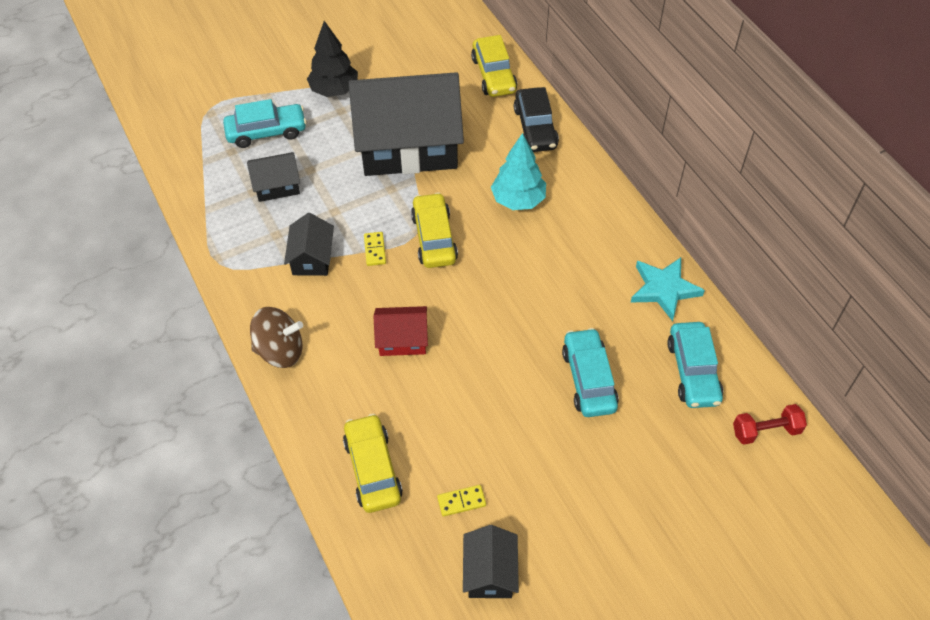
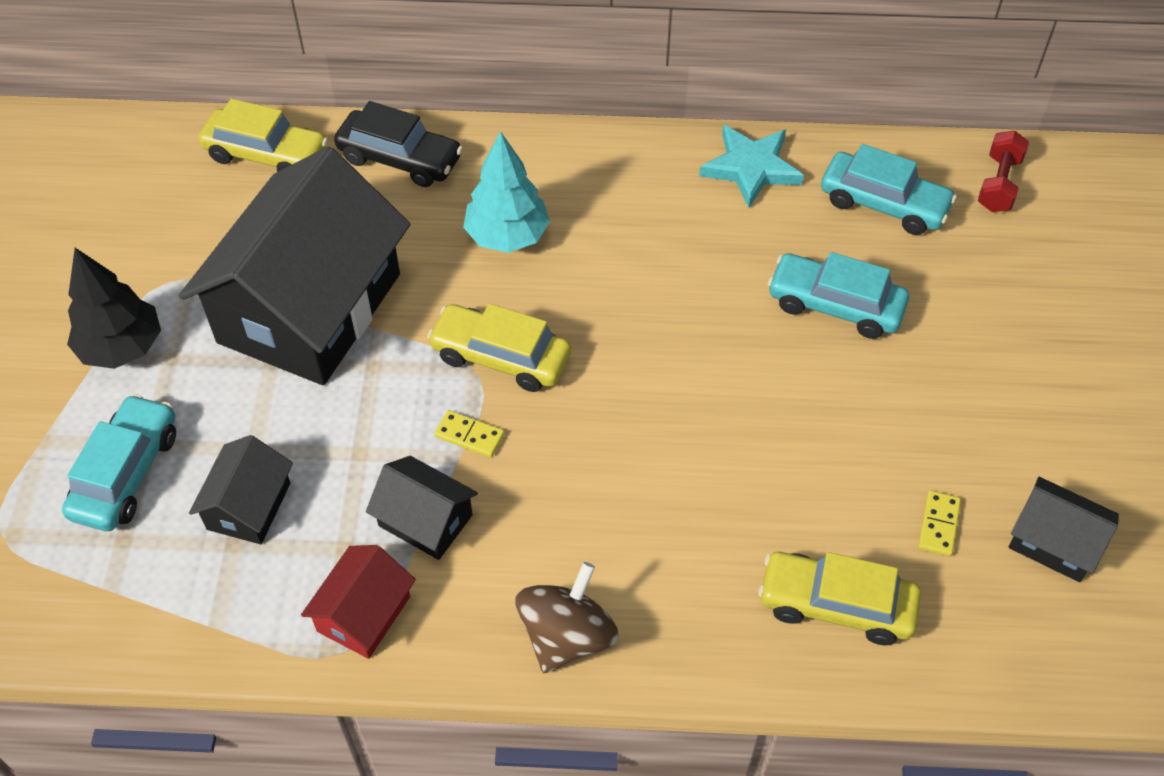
camera: 60 degrees left, 0 degrees up
(402, 339) = (646, 473): red house -> red house (363, 613)

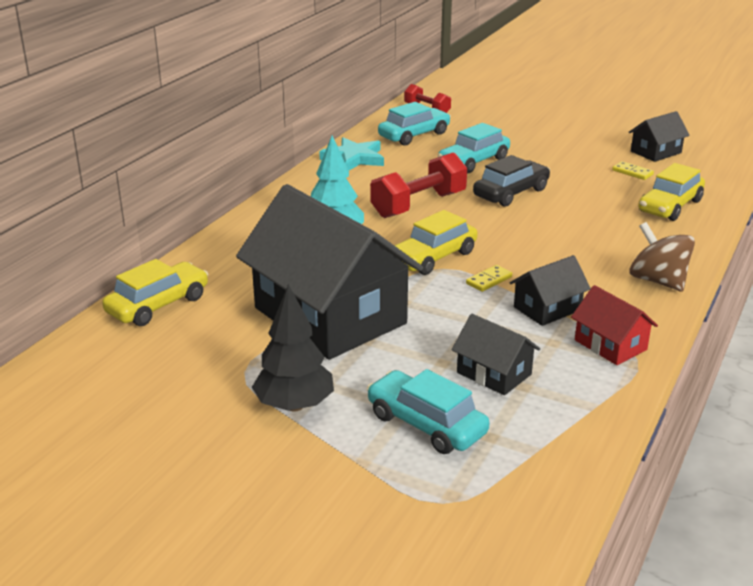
camera: 65 degrees left, 25 degrees down
(400, 159) = (224, 256): black car -> black car (511, 193)
(646, 290) = (418, 205): none -> red dumbbell

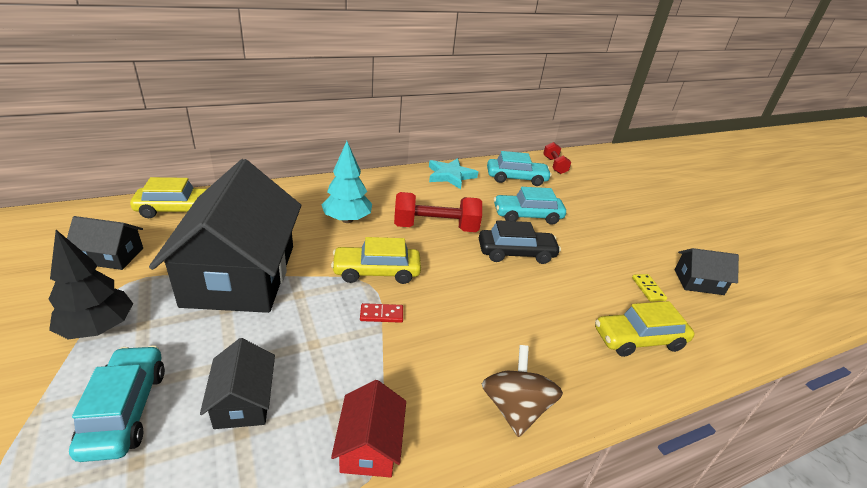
camera: 35 degrees right, 5 degrees up
(489, 280) = (381, 315): yellow domino -> red domino
(547, 308) = (381, 369): black house -> black house (111, 256)

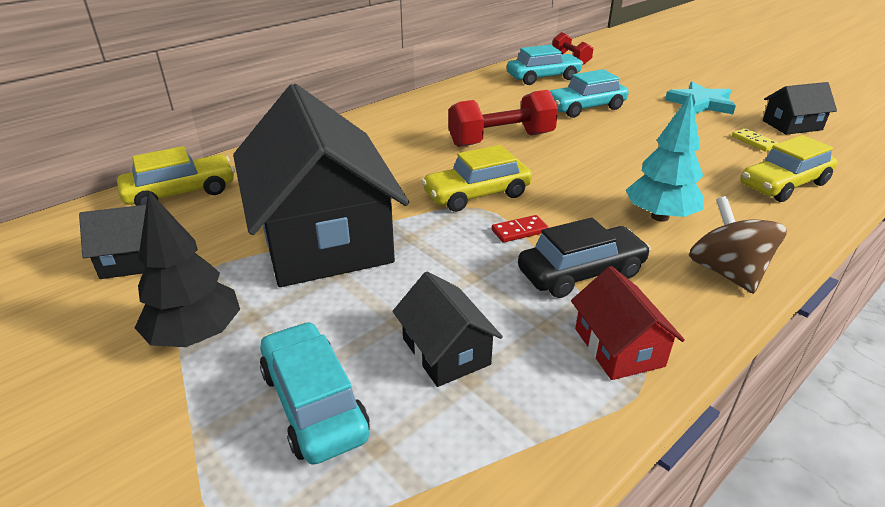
camera: 15 degrees left, 0 degrees up
(347, 219) = (397, 155): turquoise tree -> turquoise tree (659, 216)
(450, 176) = (472, 90): turquoise star -> turquoise star (701, 103)
(516, 253) = (604, 142): black car -> black car (581, 273)

